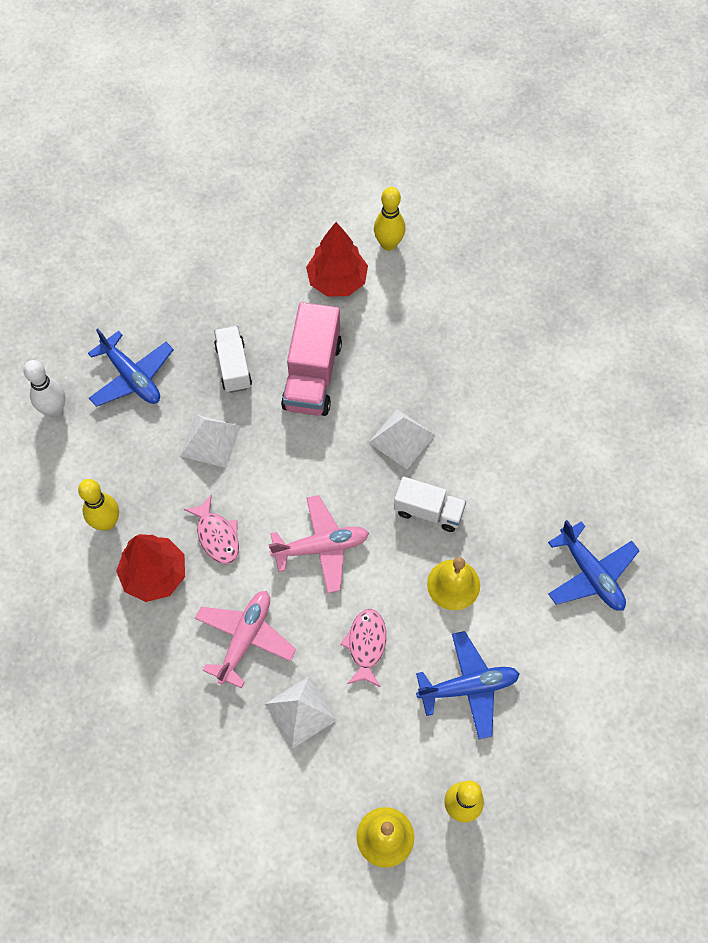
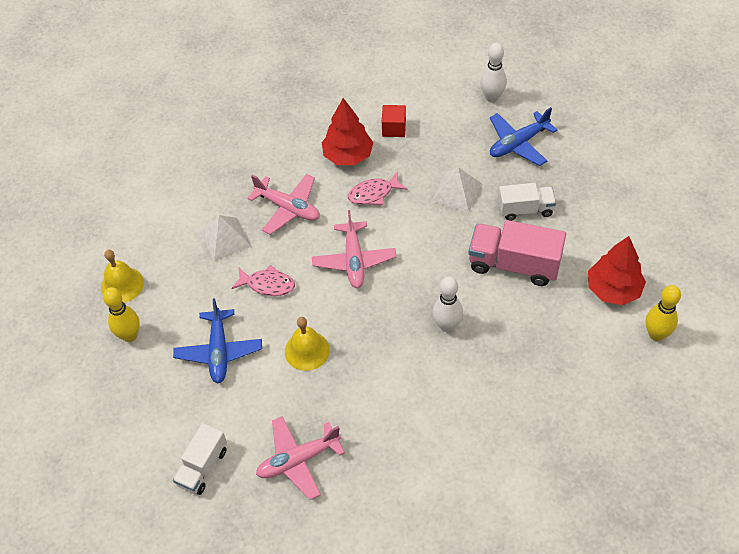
camera: 100 degrees right, 10 degrees down
(107, 522) = (394, 128): yellow bowling pin -> red cube
(401, 438) = (447, 326): white pyramid -> white bowling pin
(428, 511) = (375, 339): white truck -> white truck (202, 467)
(590, 574) = (298, 460): blue plane -> pink plane

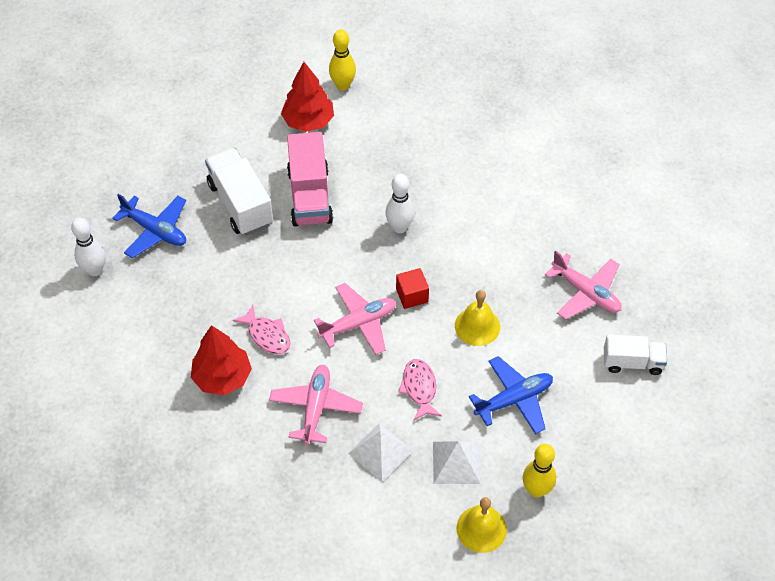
camera: 115 degrees left, 0 degrees up
(394, 128) = (168, 347): red cube -> red cube (412, 295)
(456, 192) = (238, 264): white pyramid -> white pyramid (456, 462)
(525, 209) = (241, 204): white truck -> white truck, size x1.59

